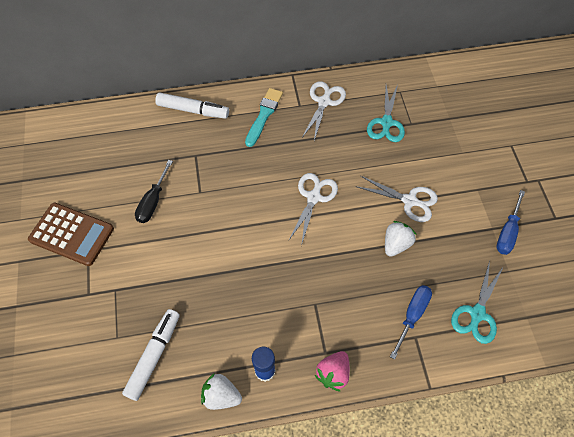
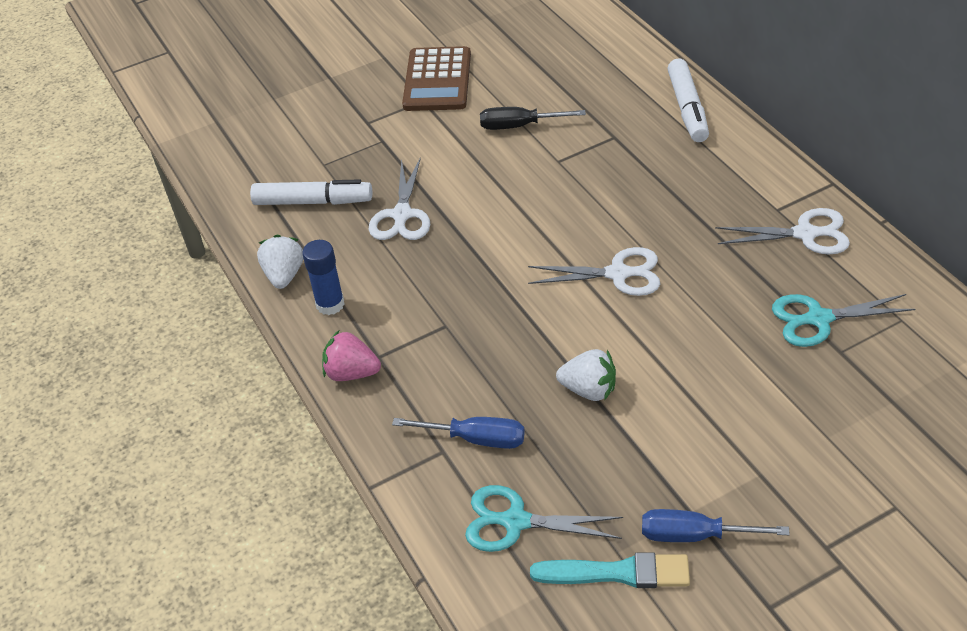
camera: 75 degrees right, 15 degrees down
(264, 115) = (730, 178): turquoise brush -> turquoise brush (617, 573)
(410, 201) = (679, 387): white scissors -> white scissors (402, 215)

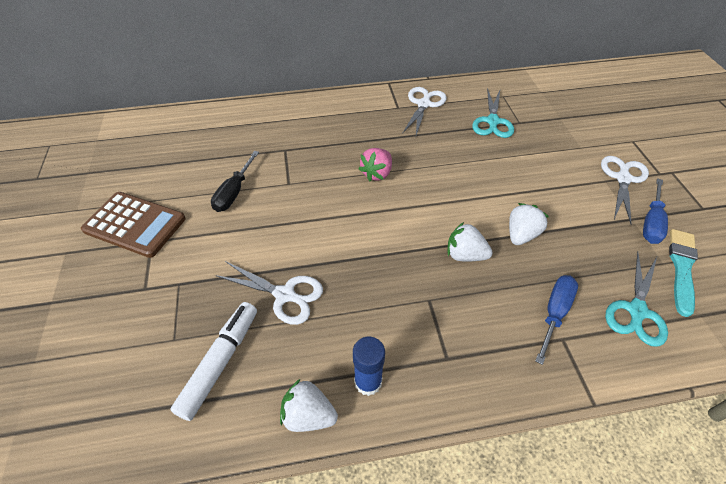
camera: 75 degrees left, 5 degrees up
(351, 373) = (460, 385): pink strawberry -> pink strawberry (377, 173)
(526, 342) = (465, 255): none -> white strawberry
(618, 274) = (419, 188): white scissors -> white scissors (623, 178)
(687, 109) = (284, 111): white marker -> none

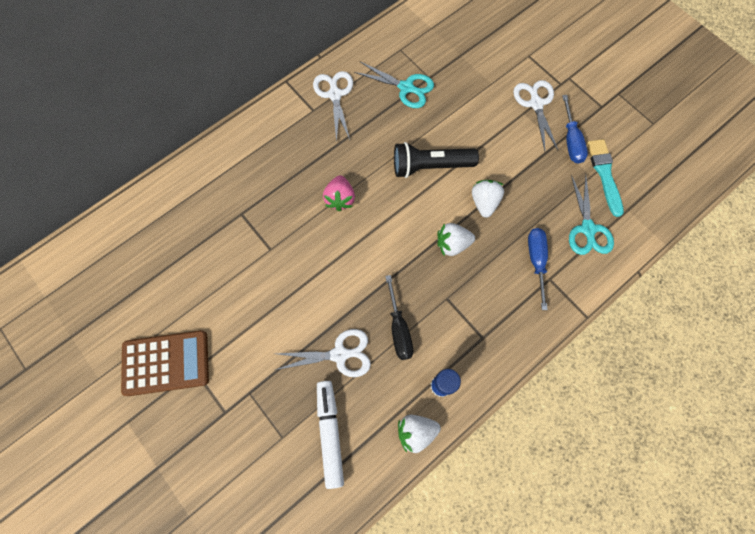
camera: 30 degrees left, 20 degrees up
(234, 192) = (229, 283): black screwdriver -> black screwdriver (399, 328)
(480, 184) = (430, 166): none -> black flashlight
(492, 122) = (406, 88): turquoise scissors -> turquoise scissors turned 45 degrees counterclockwise

